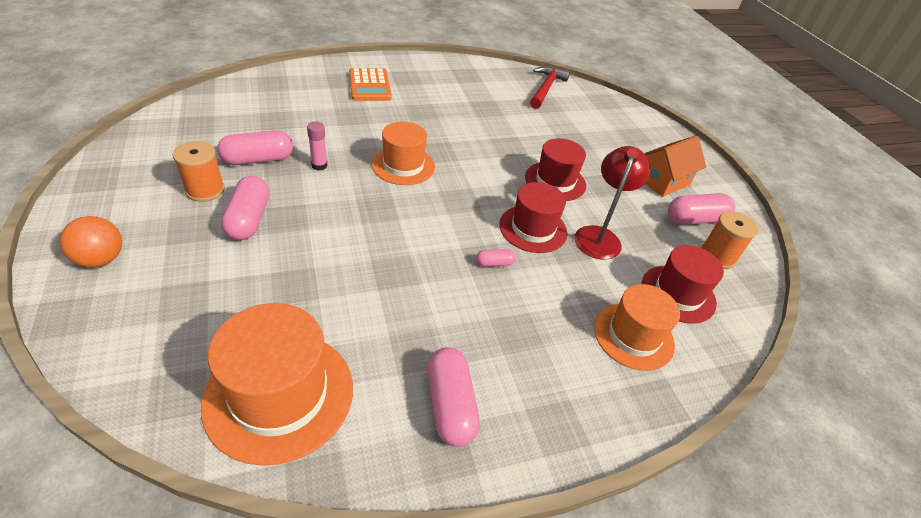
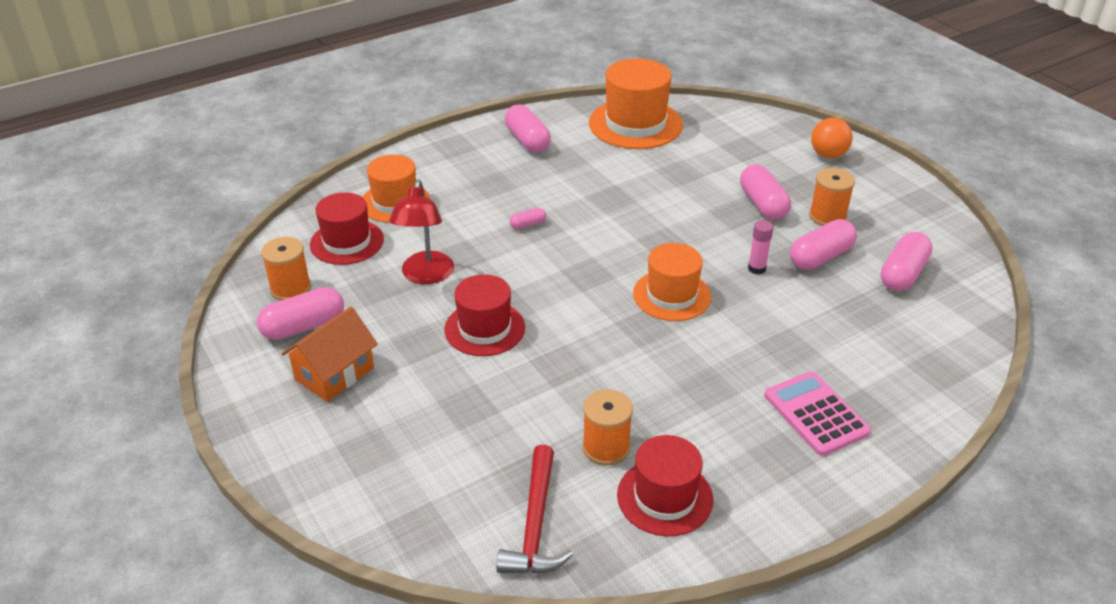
camera: 170 degrees right, 5 degrees down
(212, 131) = (903, 274): none -> pink capsule
(369, 85) = (816, 414): orange calculator -> pink calculator
(497, 103) = (606, 447): none -> orange spool
(533, 228) = (499, 264): red hat -> red hat (664, 497)

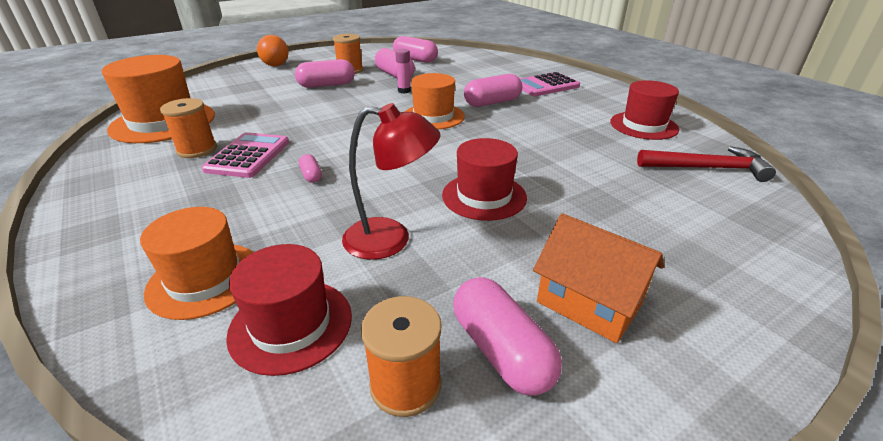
camera: 90 degrees left, 5 degrees down
(527, 140) = (135, 178): pink capsule -> pink capsule (492, 103)
(565, 185) = (248, 156): none -> pink calculator
(606, 447) = (611, 142): orange spool -> orange spool (197, 149)

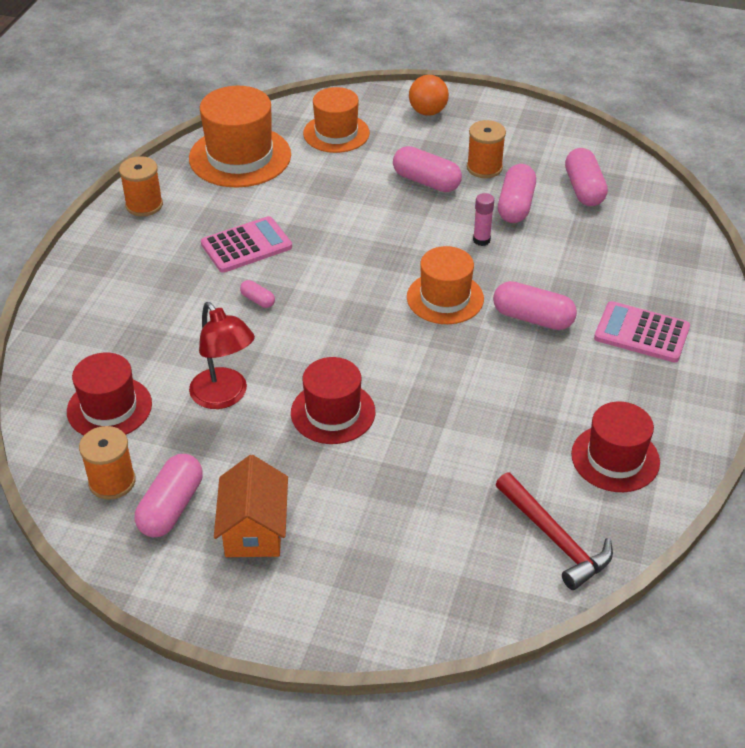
camera: 50 degrees right, 10 degrees up
(197, 149) = (224, 212): orange spool -> orange spool (144, 205)
(205, 279) = (107, 344): orange hat -> orange hat (336, 133)
(311, 175) = (258, 300): pink capsule -> pink capsule turned 75 degrees counterclockwise

